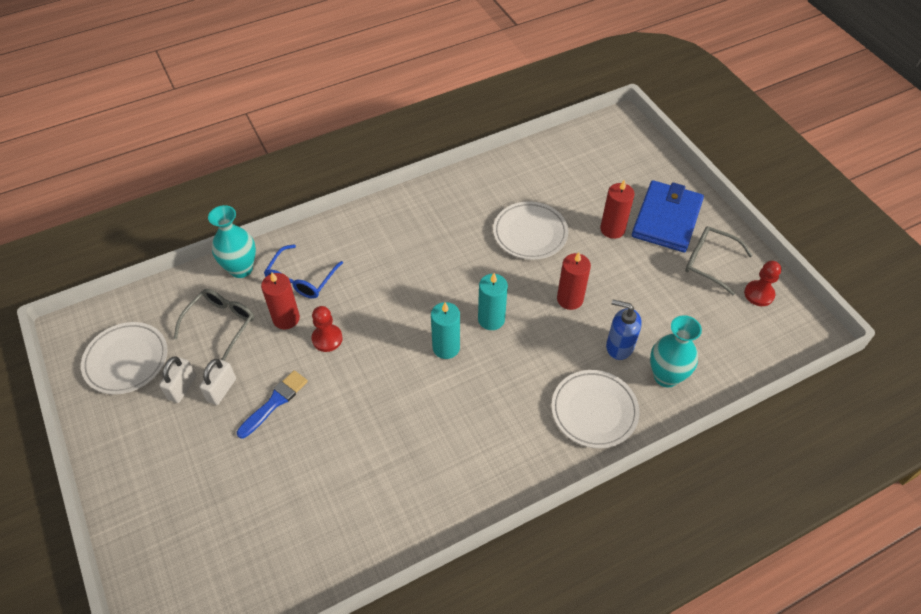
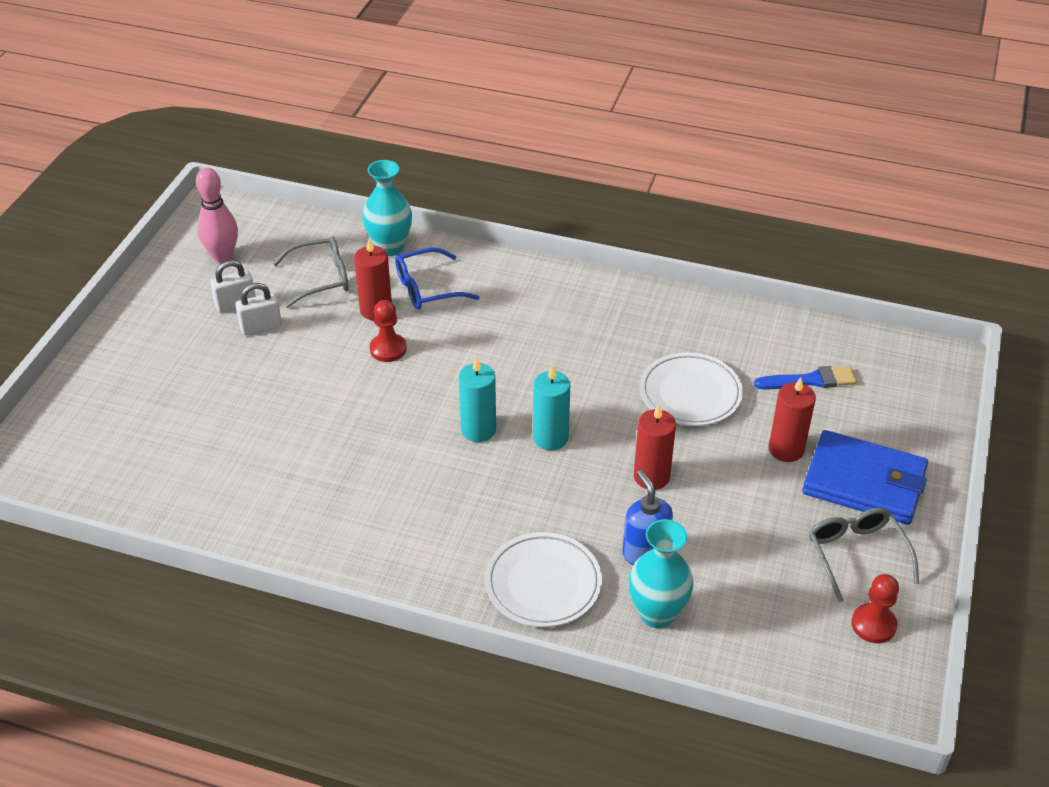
camera: 45 degrees right, 10 degrees down
(126, 360) = (222, 256): white plate -> pink bowling pin
(274, 402) = (286, 366): blue brush -> blue brush (810, 380)
(667, 219) = (864, 482): blue wallet -> blue wallet turned 45 degrees clockwise

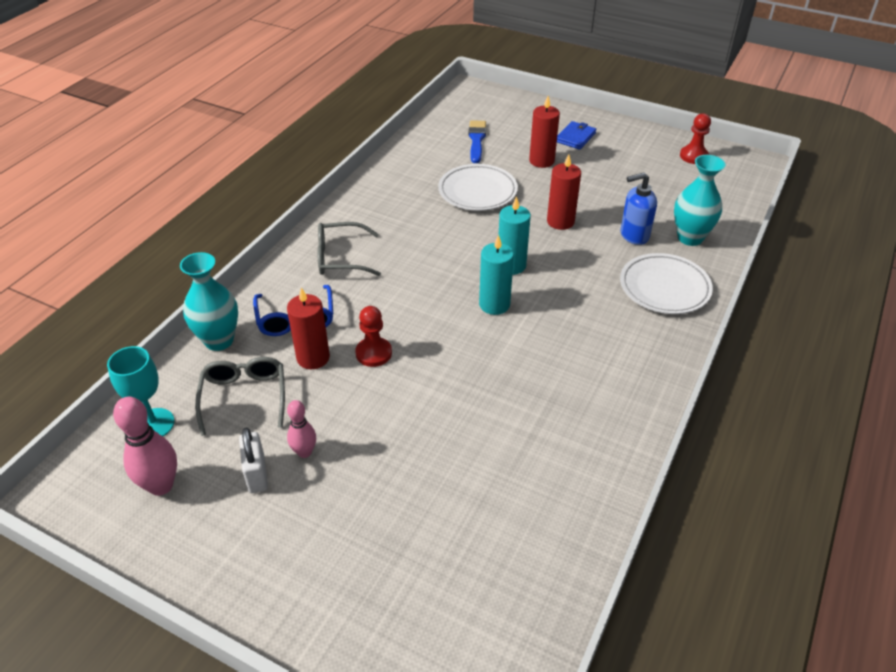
camera: 80 degrees left, 0 degrees up
(261, 327) = (304, 452): white padlock -> pink bowling pin
(285, 235) = (153, 424): none -> turquoise goblet
(856, 554) = (637, 151): grey glasses -> grey glasses (340, 258)
(864, 482) = (575, 137): blue wallet -> blue wallet, size x0.51

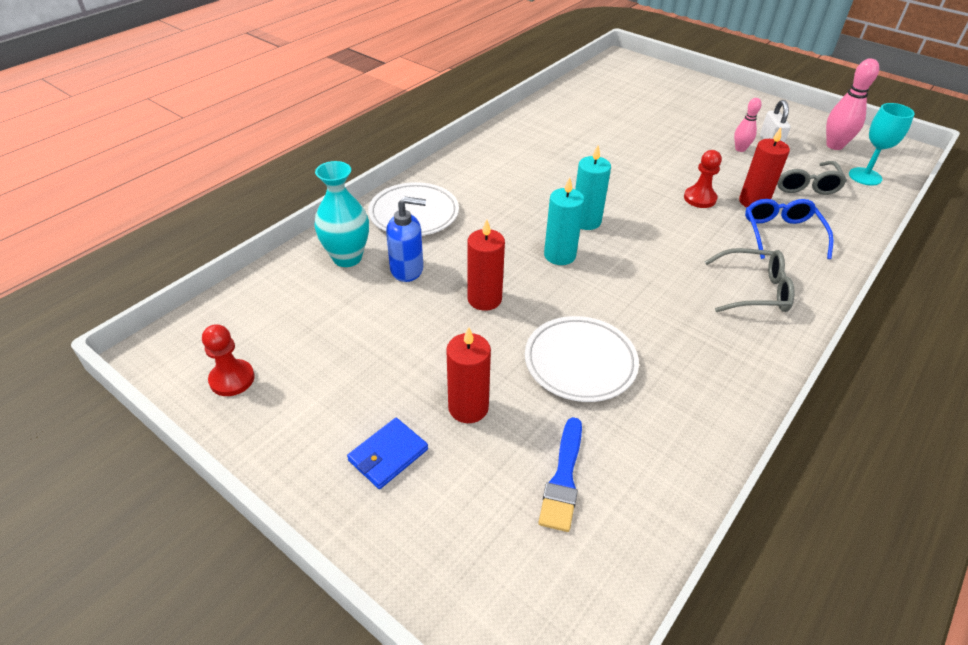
camera: 170 degrees left, 0 degrees up
(219, 340) = (848, 226): turquoise vase -> none

